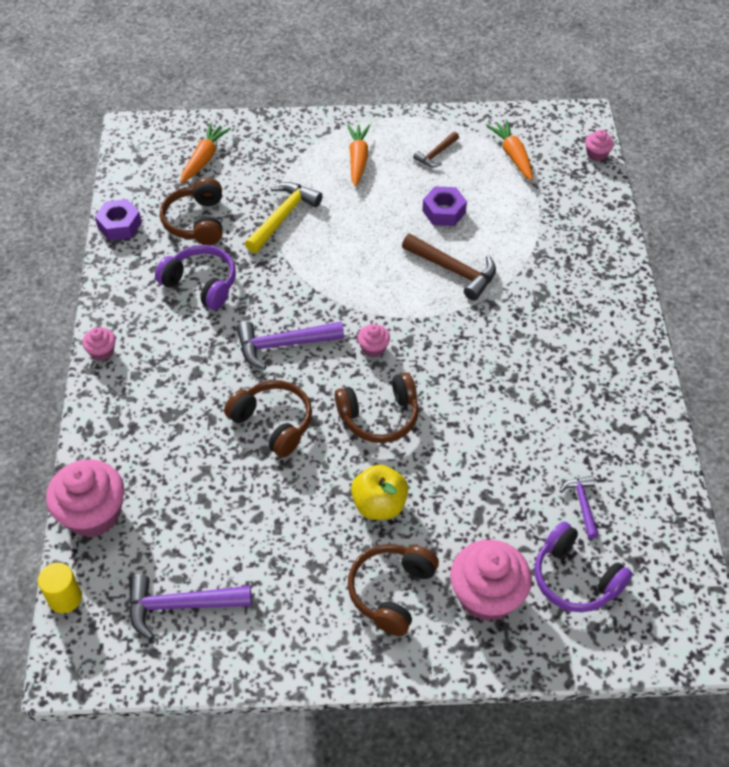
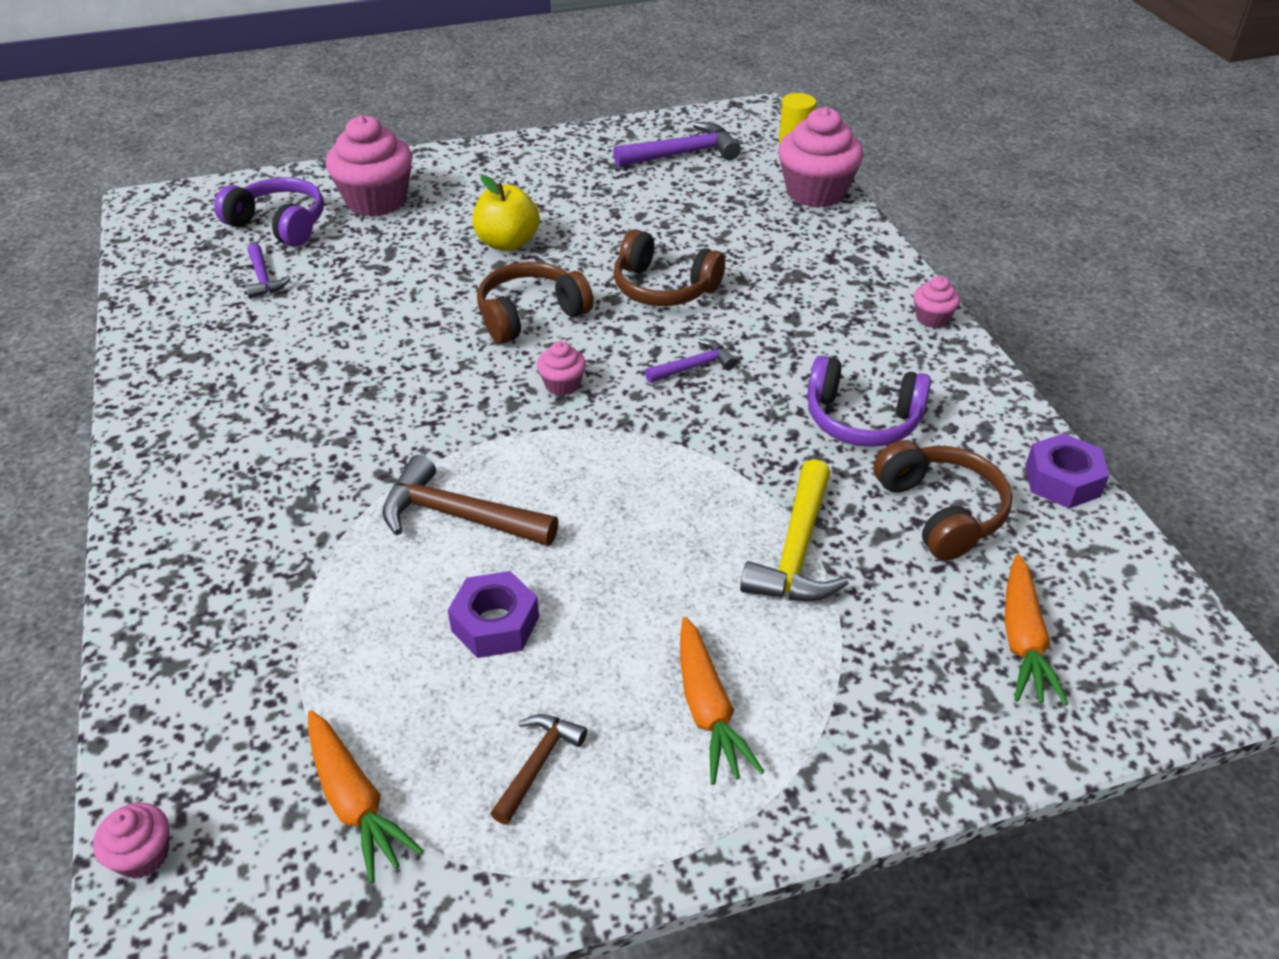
camera: 165 degrees right, 10 degrees down
(283, 345) = (694, 366): purple hammer -> purple hammer, size x0.58
(391, 591) = (477, 189): brown headphones -> none

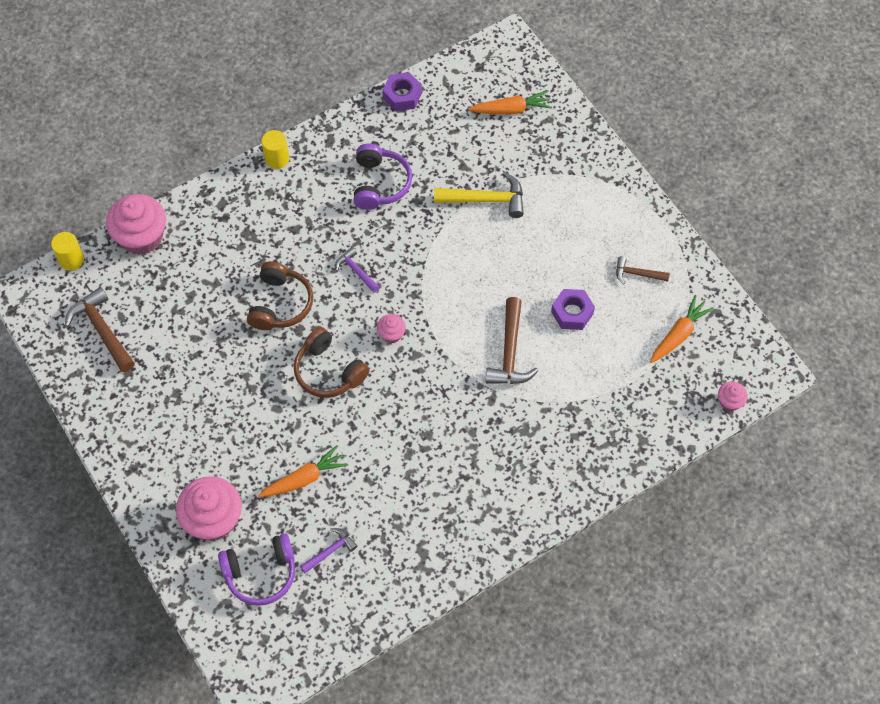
camera: 105 degrees left, 20 degrees up
(279, 224) = (261, 573): purple headphones -> purple headphones turned 120 degrees counterclockwise
(507, 243) = (250, 411): yellow apple -> none
(682, 154) = (102, 330): purple hammer -> brown hammer
(708, 710) = (589, 218): orange carrot -> orange carrot (304, 478)
(932, 318) = (277, 159): pink cupcake -> yellow cylinder
(940, 512) = (440, 144): brown headphones -> none

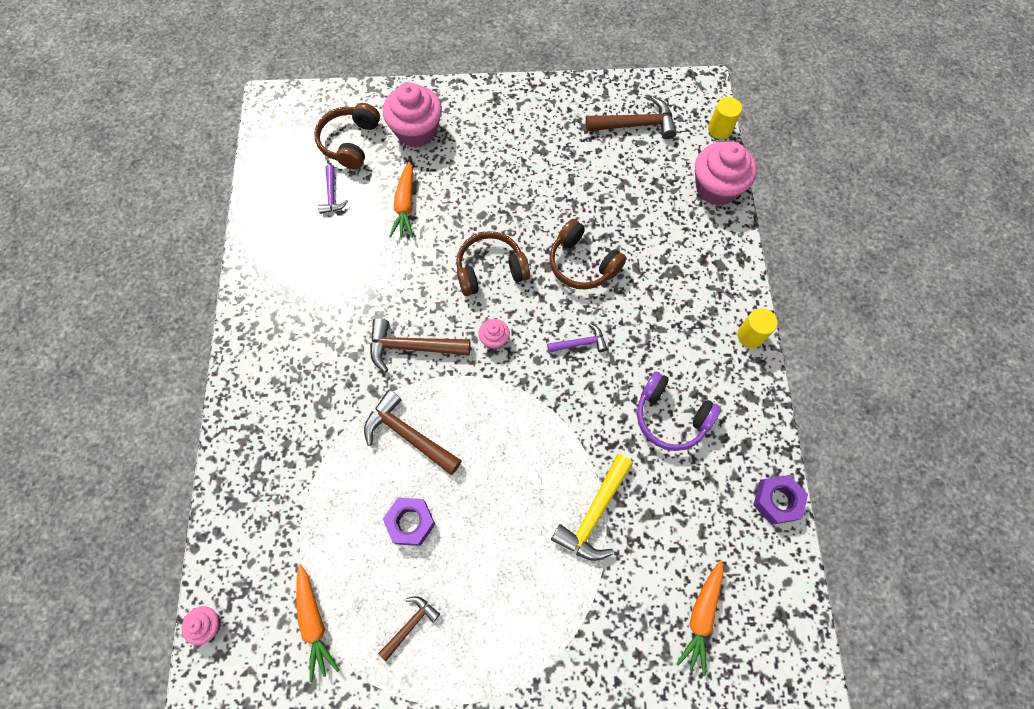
camera: 120 degrees right, 5 degrees up
(261, 573) = (350, 142): purple headphones -> brown headphones
(437, 391) = (412, 347): none -> brown hammer

